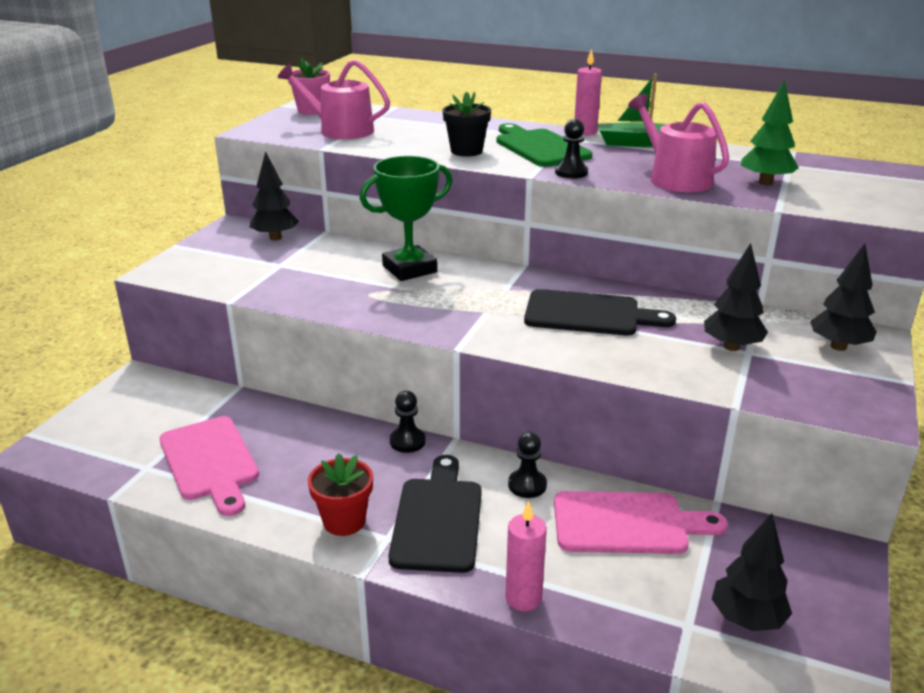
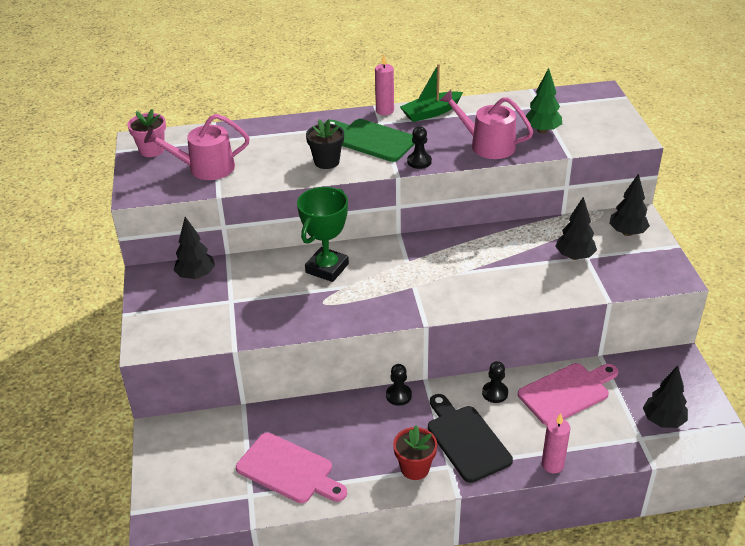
camera: 30 degrees left, 10 degrees up
(589, 314) = (476, 263): black cutting board -> none

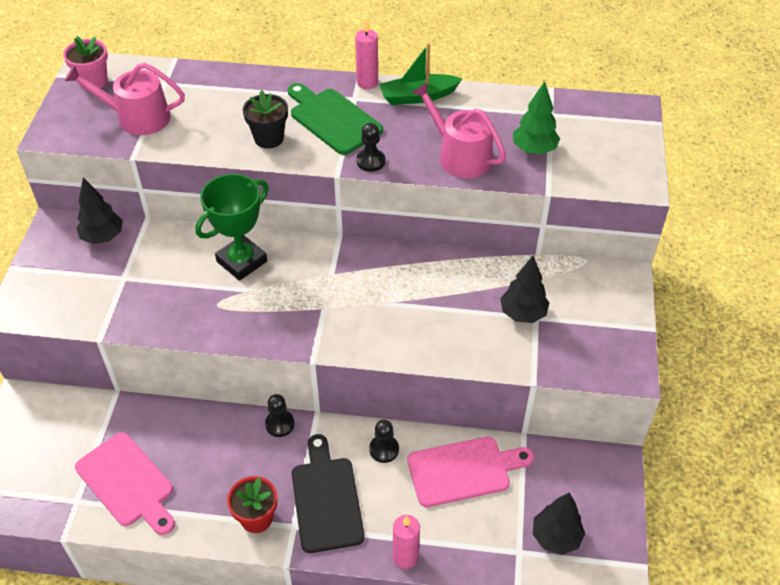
camera: 15 degrees right, 10 degrees up
(627, 233) = (600, 296): black tree -> none

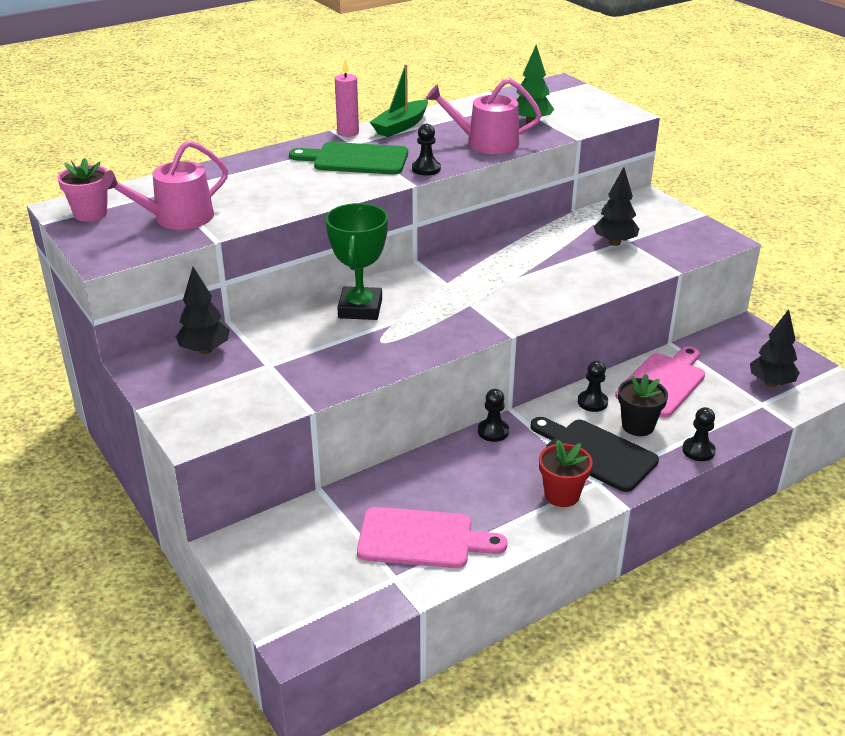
camera: 40 degrees left, 15 degrees down
(269, 138) = (321, 187): black flower pot -> black flower pot (638, 426)
(405, 557) = (698, 450): pink candle -> black pawn

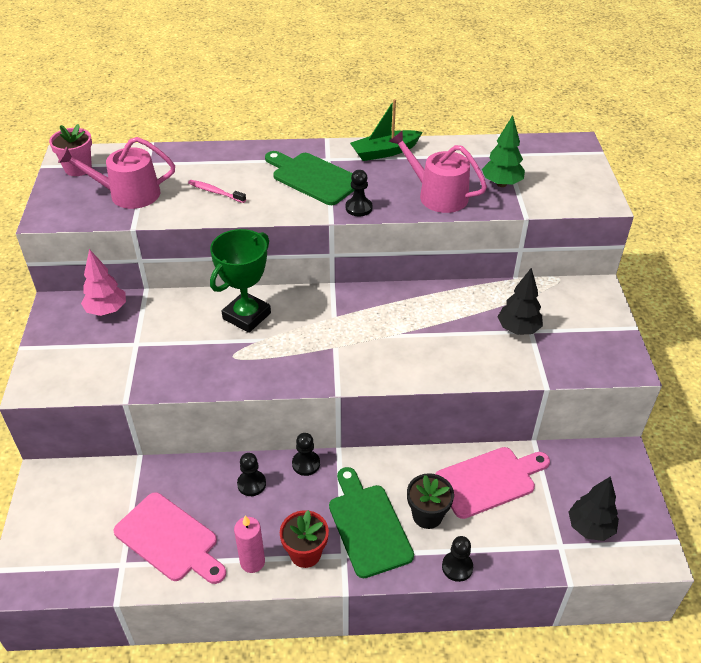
camera: 30 degrees right, 10 degrees up
(205, 350) = (107, 310): black tree -> pink tree
(270, 193) = (215, 192): none -> pink toothbrush
(348, 132) = (335, 145): pink candle -> pink candle (252, 562)
(592, 402) = (410, 472): black pawn -> black pawn (251, 484)
(595, 453) = (368, 525): black cutting board -> green cutting board

